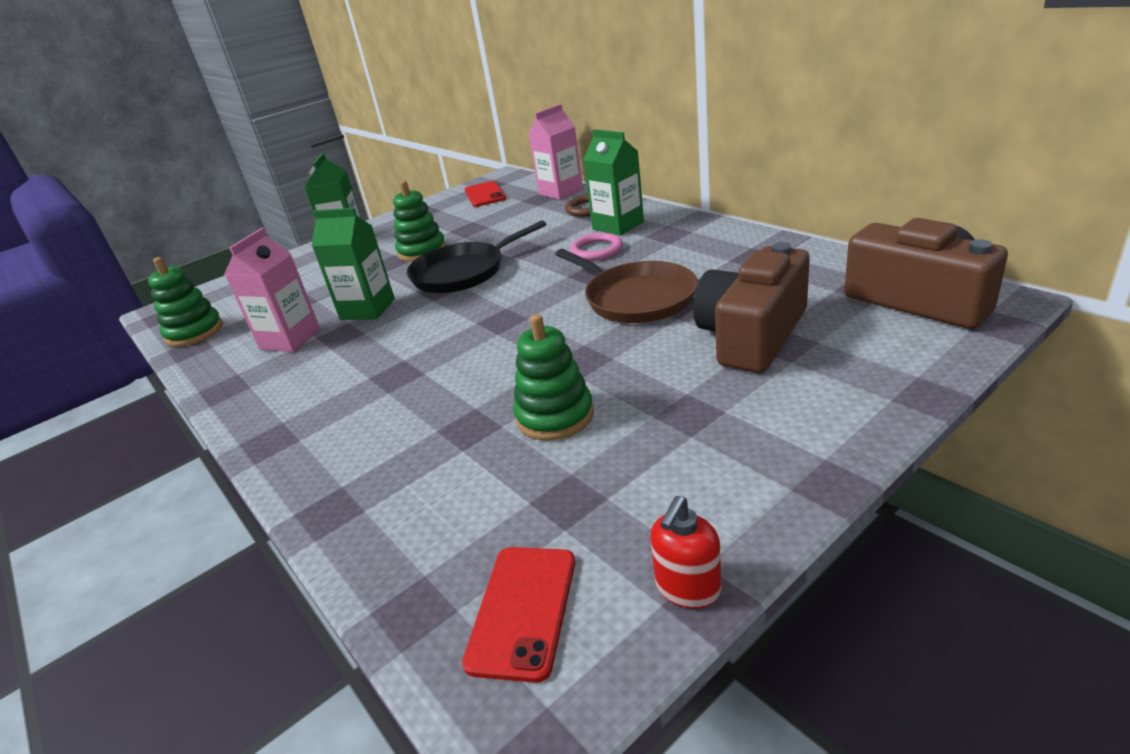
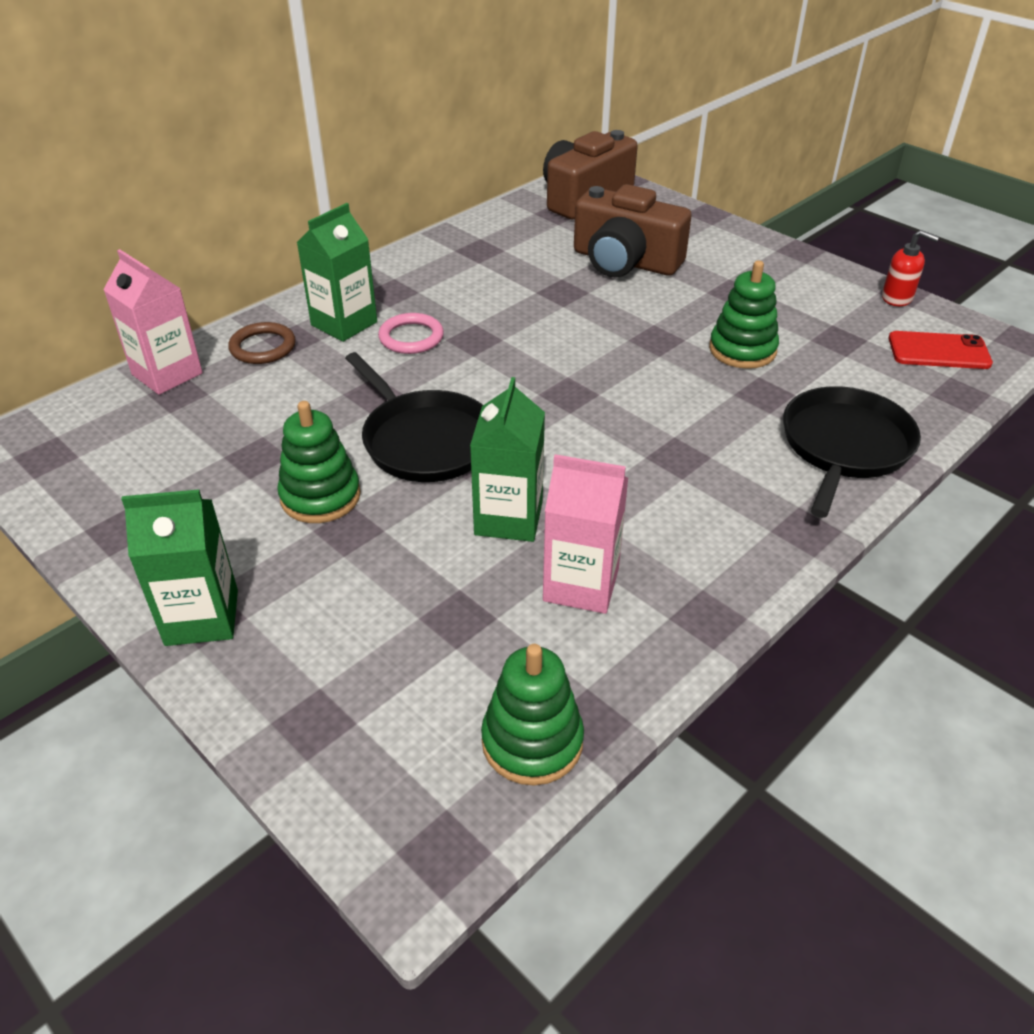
camera: 100 degrees left, 10 degrees up
(360, 478) = (844, 447): none -> black pan
(484, 195) = (98, 457): red phone -> none
(636, 298) = (543, 312): brown pan -> none

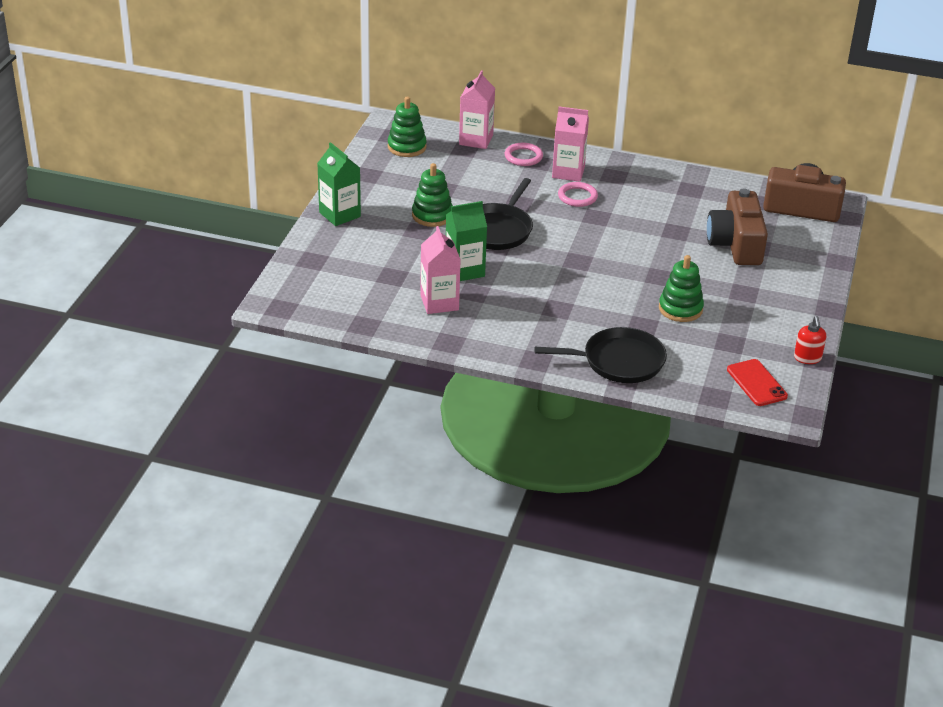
camera: 60 degrees right, 5 degrees down
(263, 347) = (523, 157): brown ring -> pink ring
(344, 323) = (568, 172): green carton -> pink carton
(532, 741) = (344, 314): green stacking toy -> green stacking toy (407, 147)

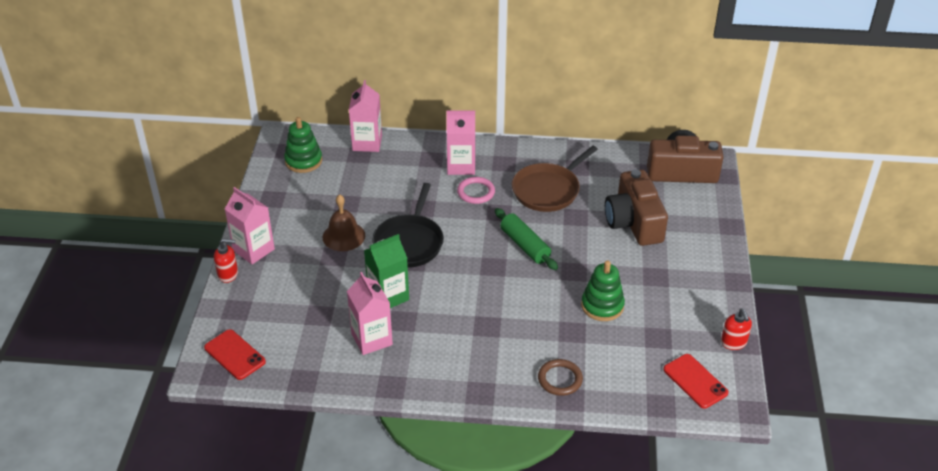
camera: 10 degrees left, 5 degrees up
(302, 296) = (234, 355): none -> red phone
(310, 231) = (228, 274): none -> red soap dispenser
(339, 214) = (253, 250): green carton -> pink carton
(432, 215) = (343, 236): green stacking toy -> brown bell
(523, 157) = (415, 155): pink ring -> none
(615, 248) = (525, 245): none -> green rolling pin
(618, 361) = (560, 379): black pan -> brown ring
(654, 205) = (548, 190): none -> brown pan

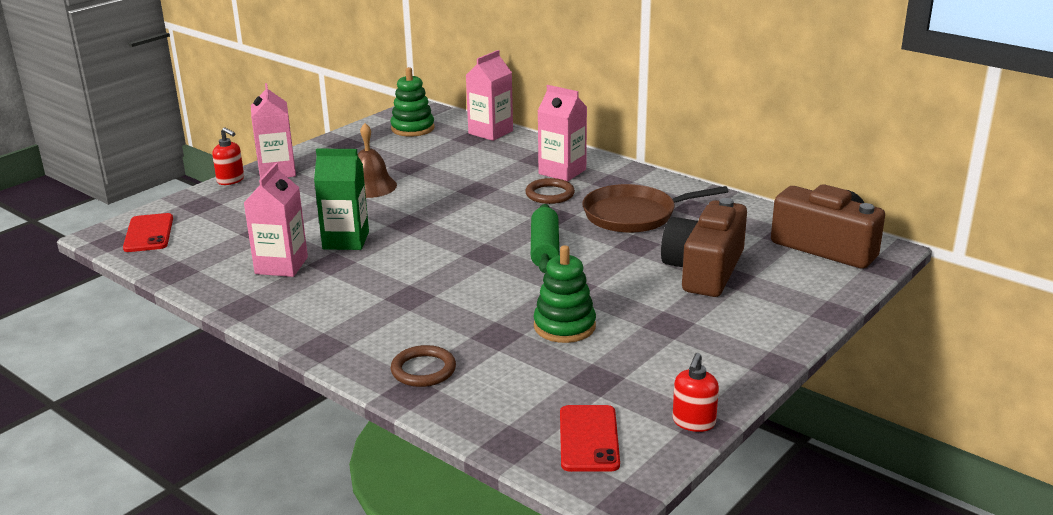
camera: 35 degrees right, 15 degrees down
(409, 242) = (426, 209): black pan -> none
(476, 192) = (550, 194): pink ring -> brown ring

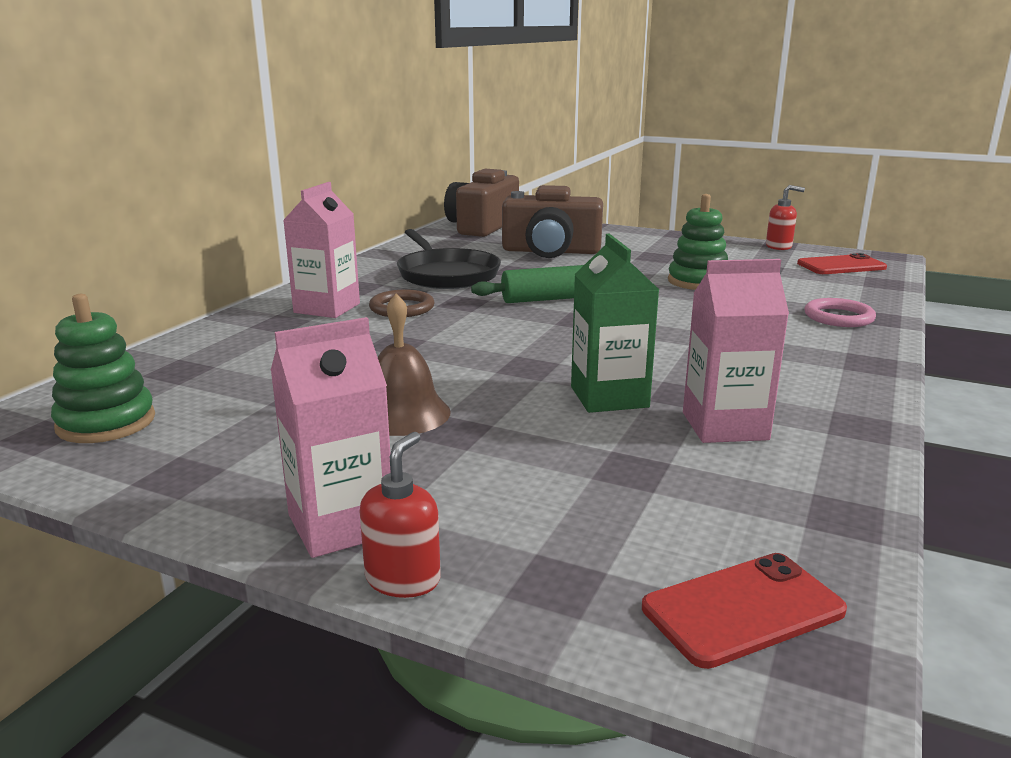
camera: 105 degrees left, 5 degrees down
(423, 370) = (838, 317): brown ring -> pink ring
(490, 132) = (156, 360): pink carton -> none
(634, 215) = (446, 274): brown pan -> black pan

